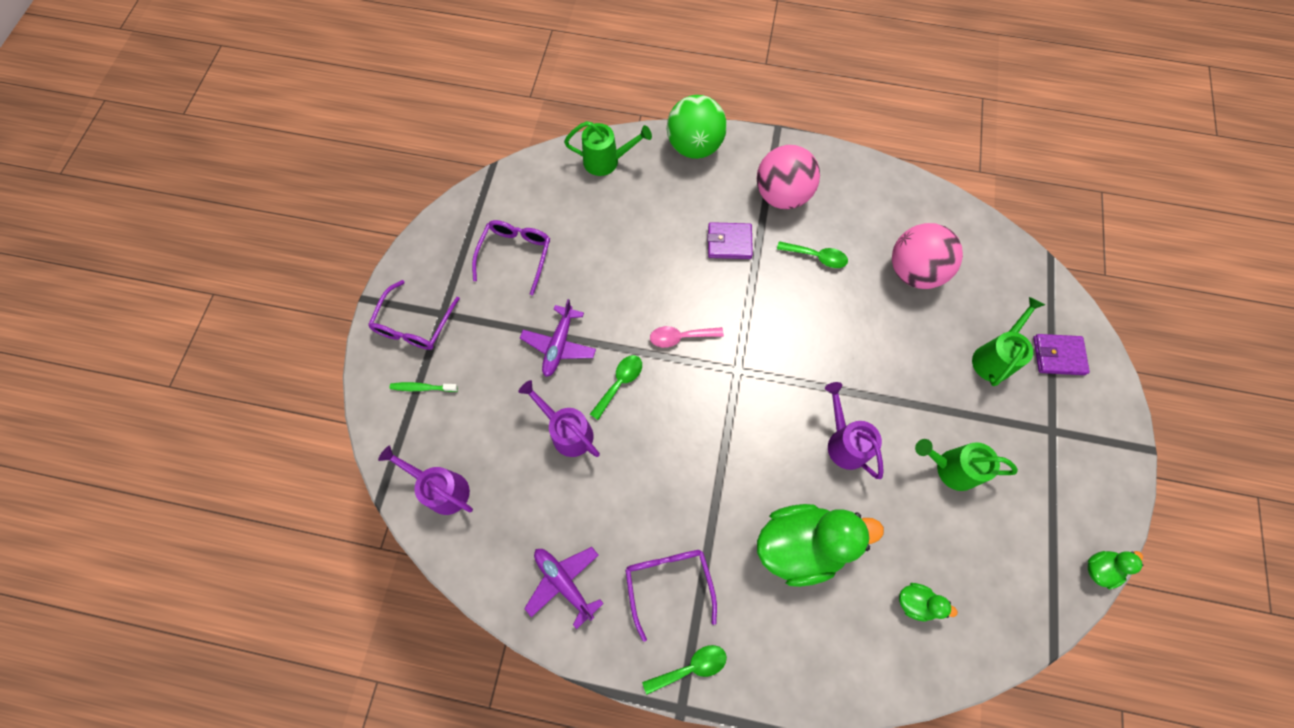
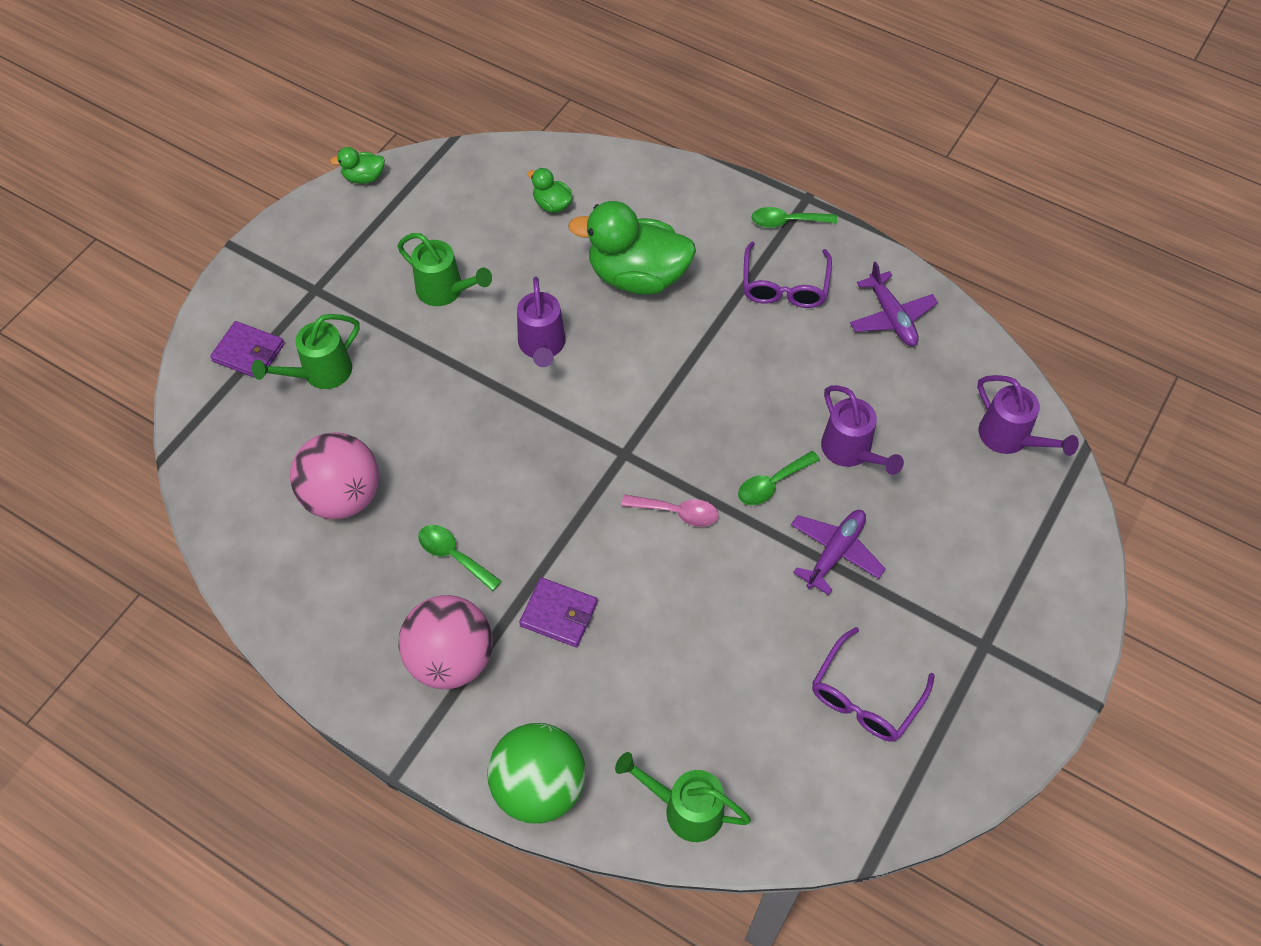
camera: 160 degrees left, 10 degrees down
(414, 324) = (1024, 642): purple glasses -> none
(422, 388) = (1021, 556): green toothbrush -> none

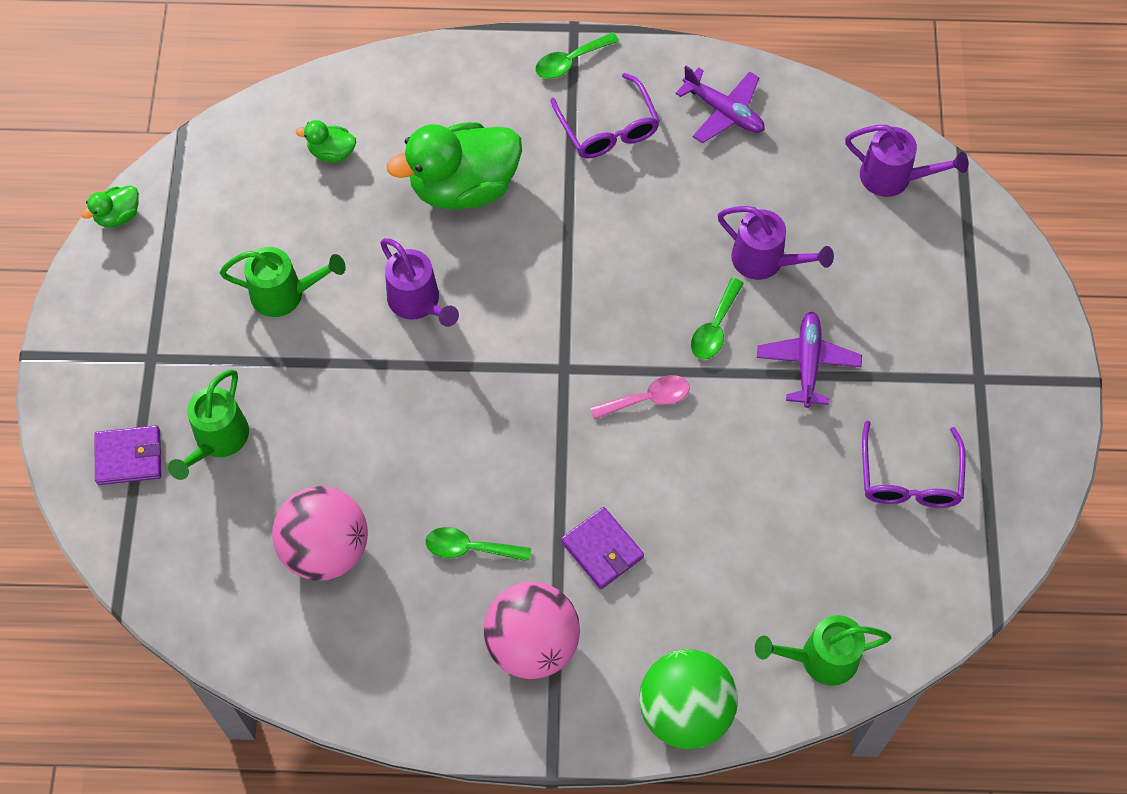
camera: 30 degrees left, 5 degrees up
(559, 614) = (602, 550): purple wallet -> purple wallet turned 60 degrees clockwise

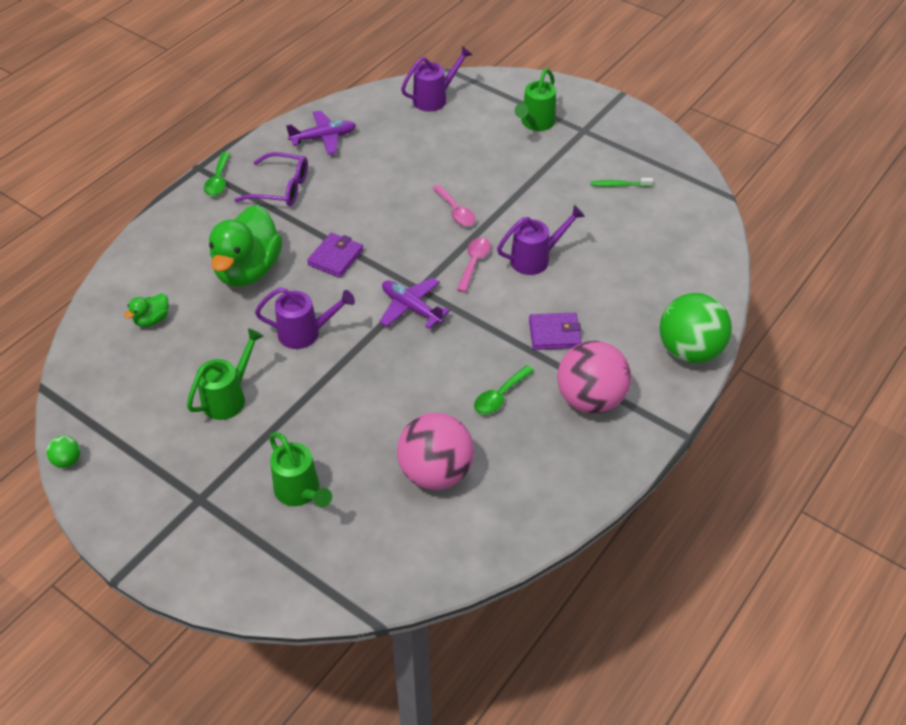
camera: 55 degrees left, 15 degrees down
(118, 215) = (67, 460): green duck -> green ball
(129, 457) = (263, 553): purple wallet -> purple wallet (335, 257)
(714, 328) = (456, 212): green spoon -> pink spoon
(765, 261) = (434, 170): purple watering can -> purple watering can (535, 259)
(807, 362) = (513, 187): purple plane -> purple plane (411, 308)
(820, 658) = (700, 276): green watering can -> green watering can (535, 123)
(909, 478) = (619, 185): purple glasses -> green toothbrush

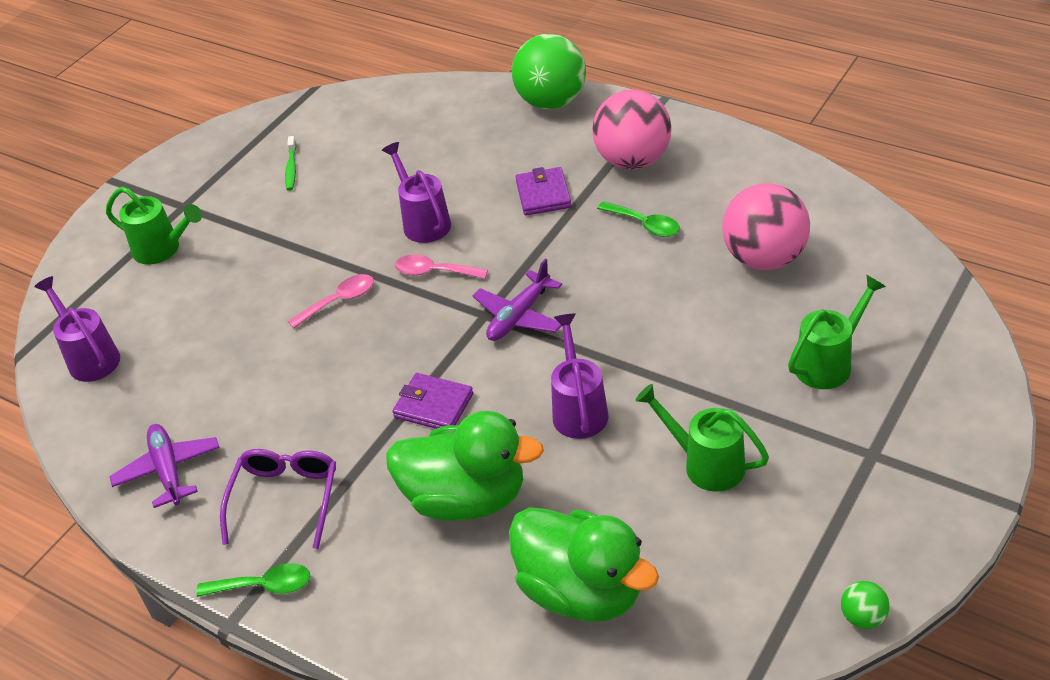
camera: 90 degrees left, 5 degrees down
(152, 320) = (582, 591): green duck -> green duck, size x2.25

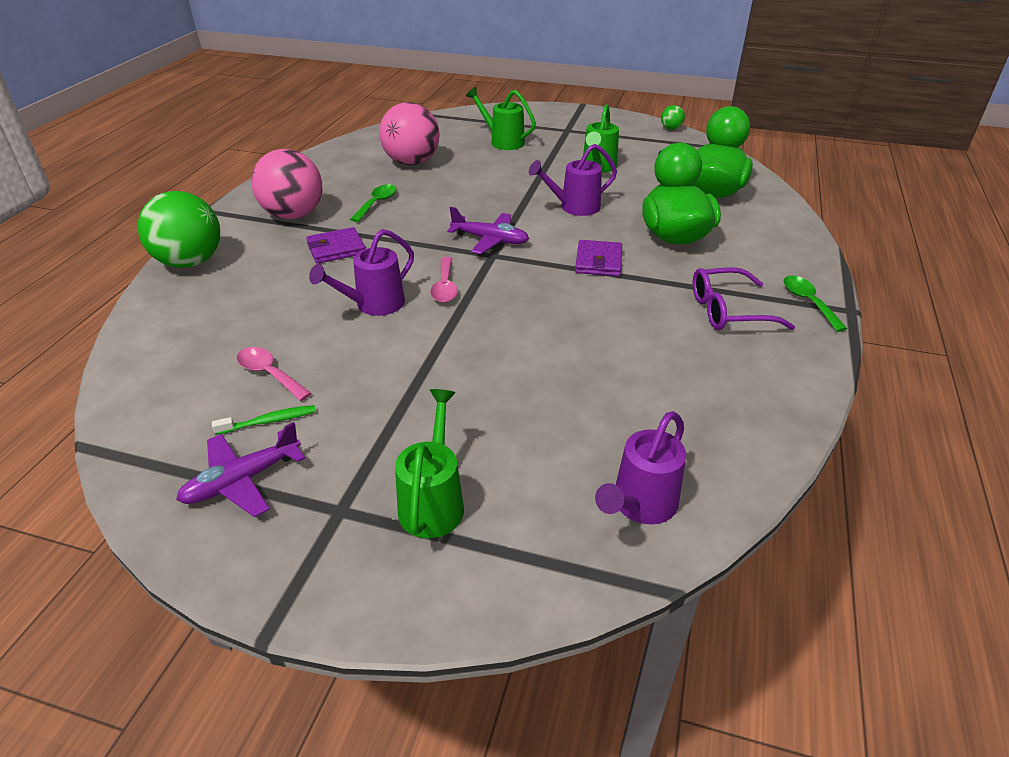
camera: 110 degrees left, 5 degrees down
(168, 470) = (747, 385): purple plane -> purple plane (242, 480)
(339, 301) = (494, 332): pink spoon -> pink spoon (269, 374)

